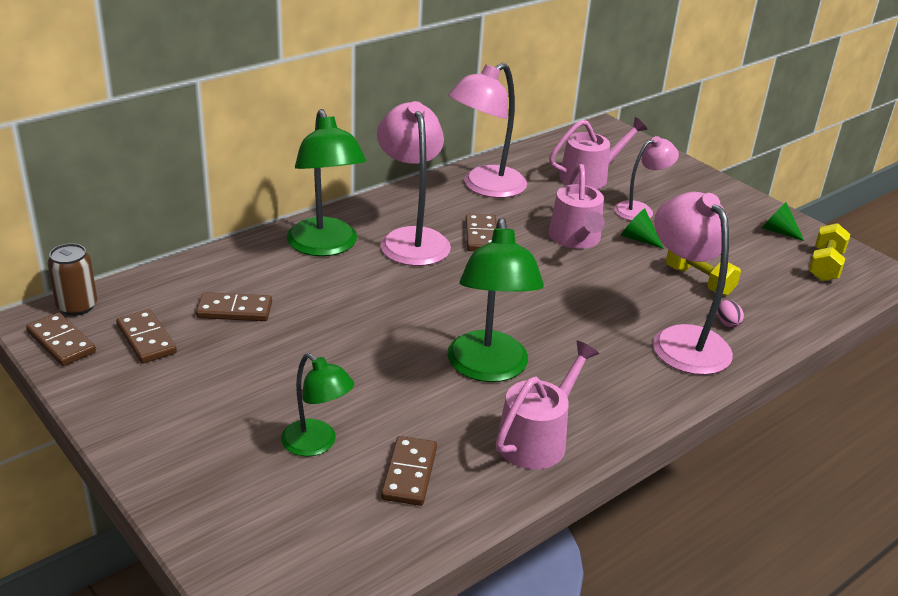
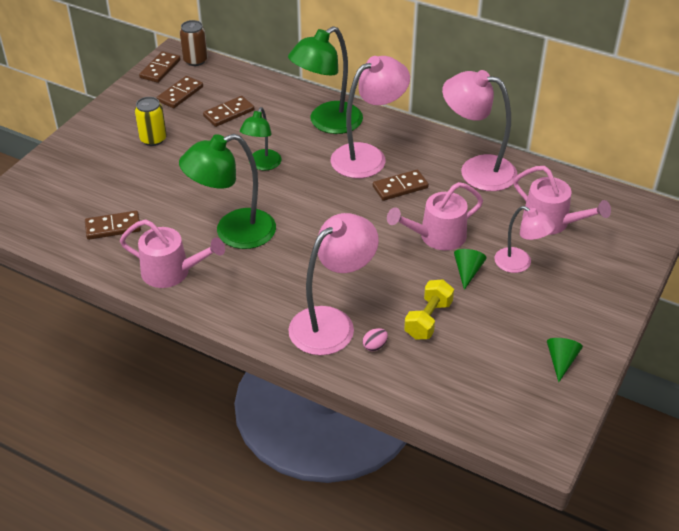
camera: 70 degrees right, 10 degrees up
(232, 389) = (153, 139): none -> yellow can
(234, 310) = (229, 113): brown domino -> brown domino turned 75 degrees clockwise
(317, 444) = (121, 185): green lamp -> green lamp (262, 165)
(825, 266) = (522, 402): yellow dumbbell -> none

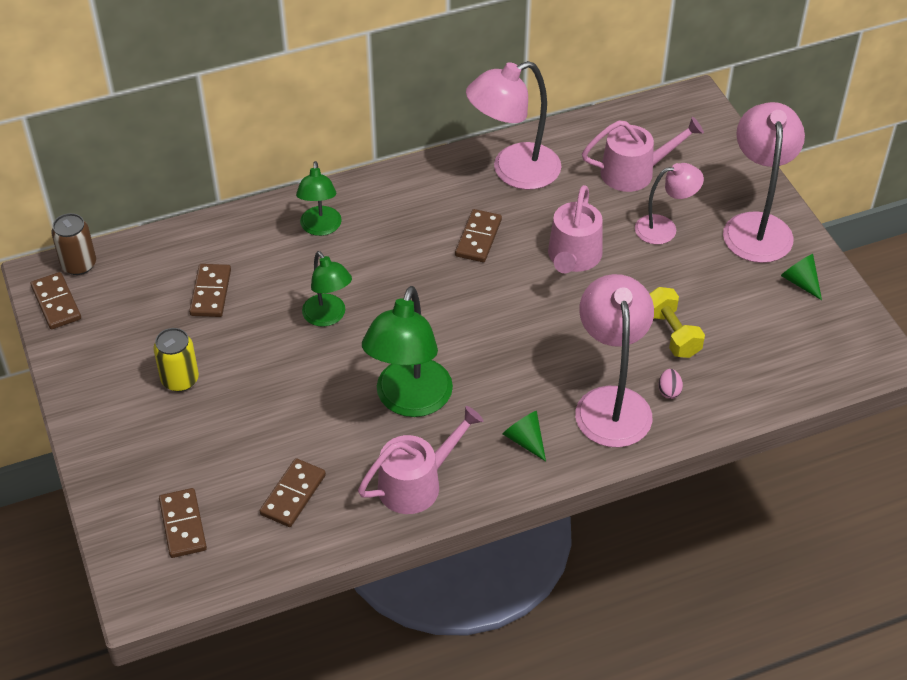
camera: 50 degrees left, 5 degrees up
(180, 94) = (126, 312): brown domino -> brown domino (183, 525)
(327, 123) = (320, 228): green lamp -> green lamp, size x0.60
(368, 156) = (407, 231): pink lamp -> pink lamp (756, 226)
(467, 271) = (639, 268): green cone -> green cone (525, 440)

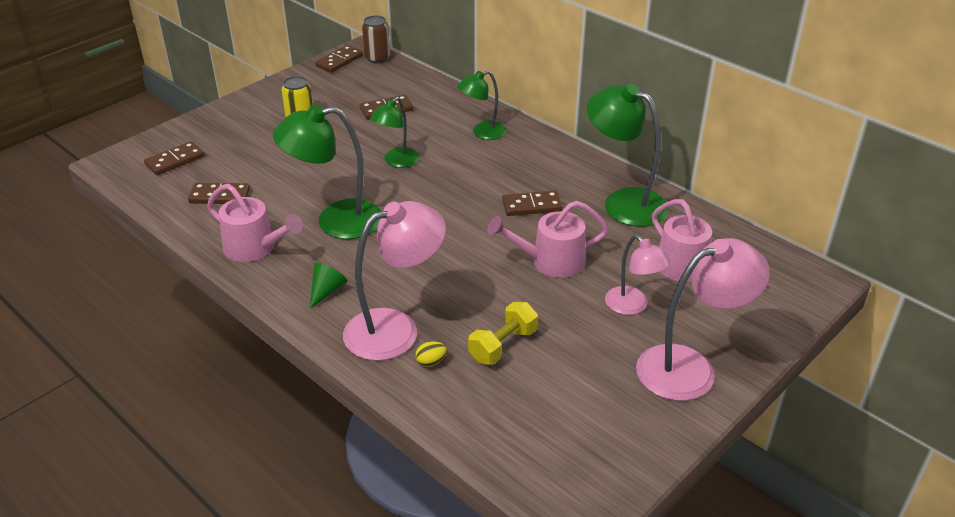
camera: 65 degrees right, 10 degrees down
(513, 171) = (623, 202): pink lamp -> green lamp
(669, 391) = (431, 362): pink egg -> yellow egg
(800, 282) = (639, 420): green cone -> none

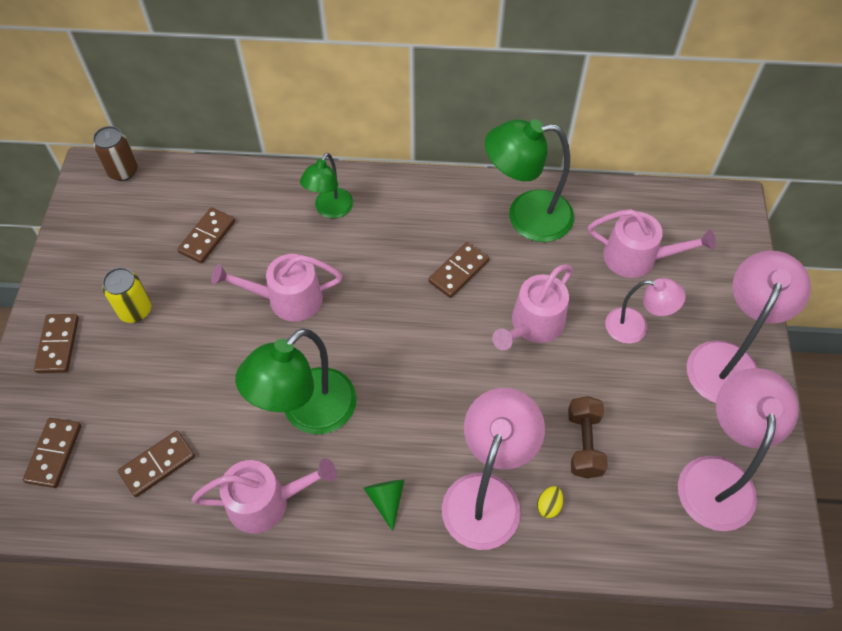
camera: 40 degrees left, 20 degrees up
(339, 61) = (86, 199): brown domino -> brown domino (58, 345)
(397, 162) = (287, 299): green lamp -> pink watering can
(503, 345) = (584, 444): yellow dumbbell -> brown dumbbell
(587, 428) = (717, 476): none -> pink lamp

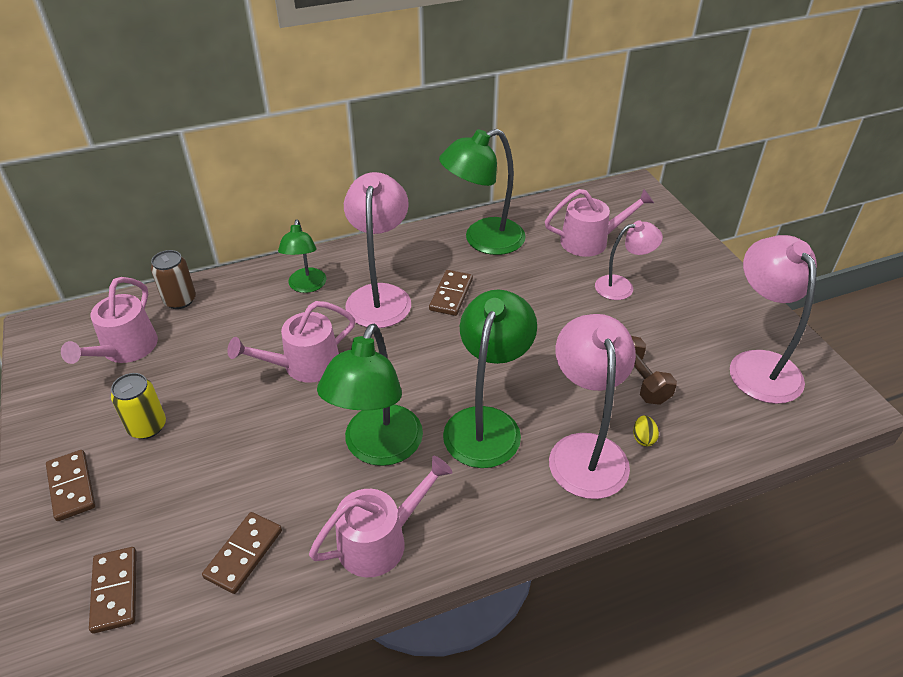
camera: 25 degrees left, 15 degrees down
(123, 171) = (76, 317): brown can -> brown can (180, 300)
(207, 237) = (194, 343): brown domino -> none
(386, 500) = (497, 491): green cone -> none
(414, 428) = (486, 423): none -> green lamp
(533, 325) = (539, 311): pink watering can -> pink watering can (125, 349)
(727, 360) = (706, 285): pink lamp -> pink lamp (380, 296)

